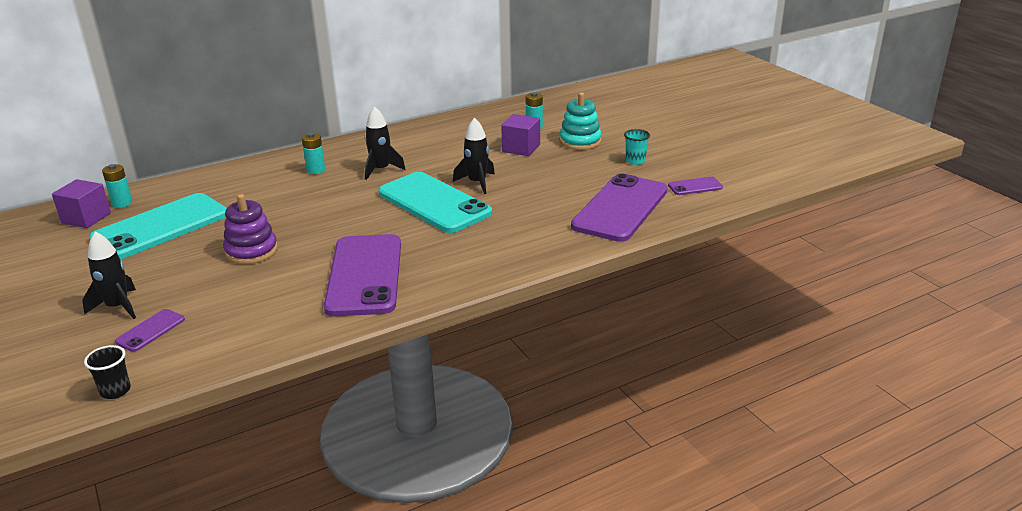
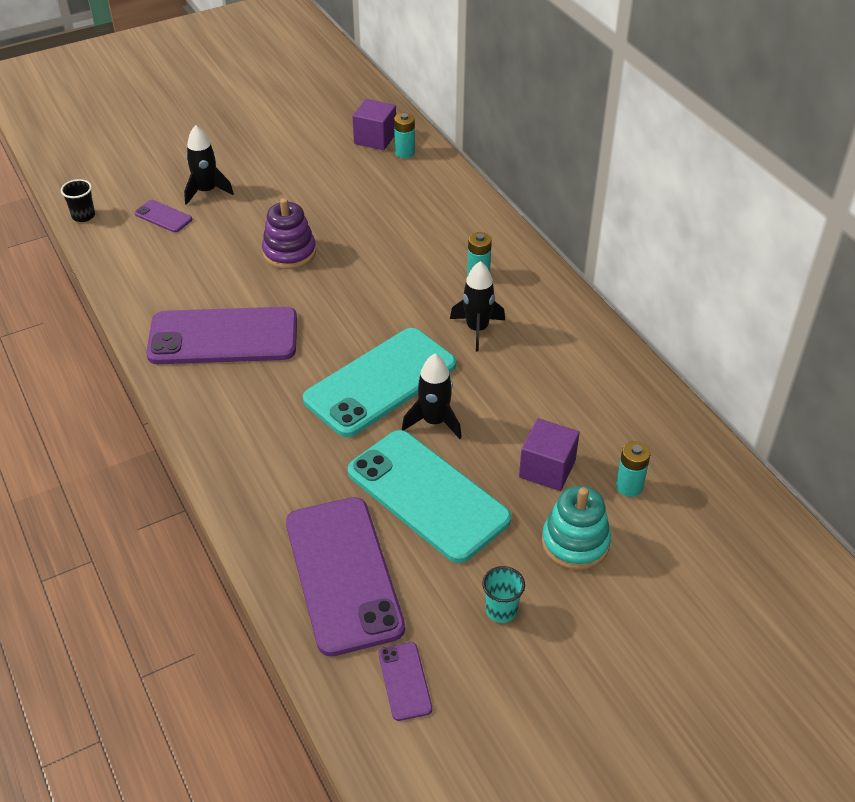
camera: 90 degrees right, 15 degrees up
(161, 227) = (350, 186): turquoise phone -> turquoise phone (427, 495)
(620, 208) = (343, 574): purple phone -> purple phone turned 45 degrees clockwise

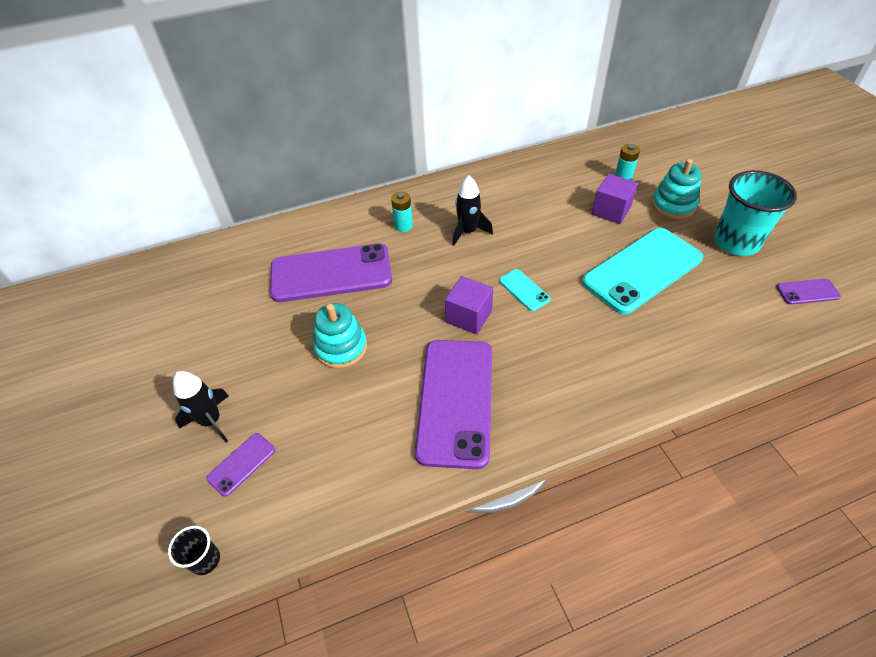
camera: 80 degrees left, 5 degrees up
(289, 252) = (341, 347): purple stacking toy -> turquoise stacking toy
(343, 574) = (725, 320): purple phone -> purple phone (331, 273)
(375, 138) = (186, 278): purple cube -> purple cube (469, 316)
(380, 382) = (524, 290): turquoise phone -> turquoise phone, size x0.43
(405, 152) = (219, 258): turquoise battery -> none
(434, 421) = (567, 262): black rocket -> none
(501, 610) = (736, 242): turquoise cup -> turquoise cup, size x2.13

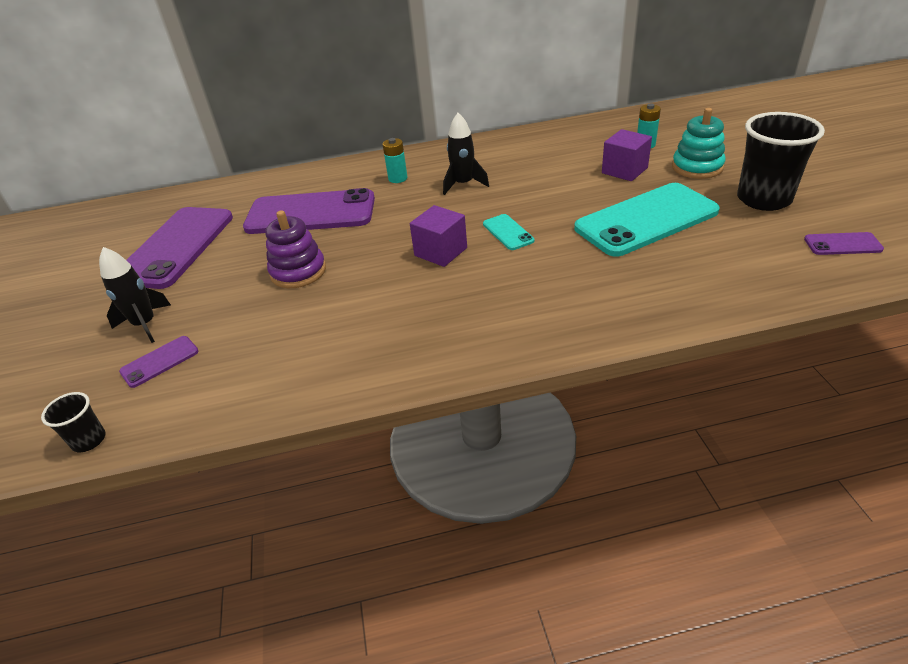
camera: 10 degrees right, 10 degrees down
(341, 347) = (298, 271): turquoise stacking toy -> purple stacking toy
(456, 401) = (402, 322): purple phone -> purple phone (177, 247)
(736, 242) = (763, 199): turquoise cup -> black cup

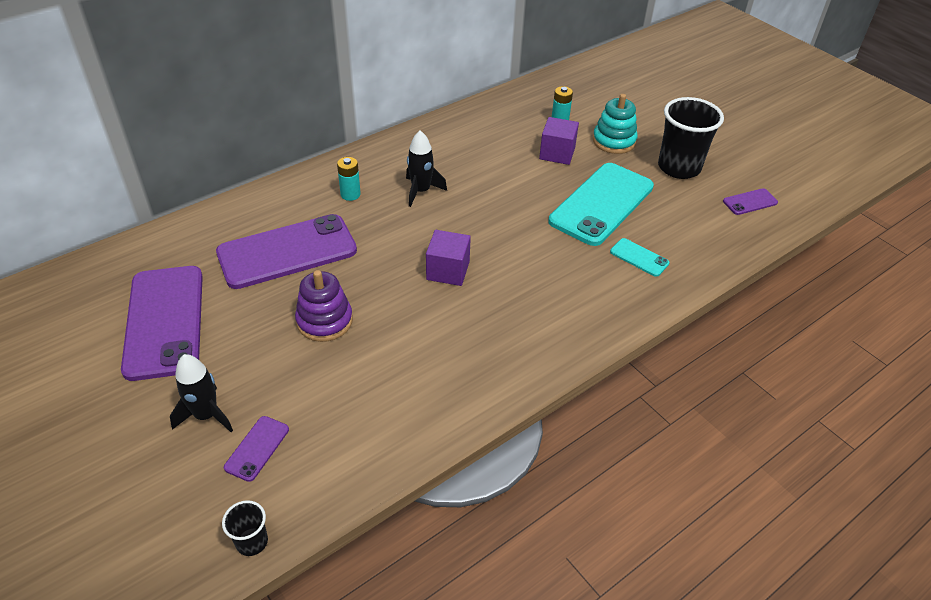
camera: 30 degrees left, 5 degrees up
(508, 232) = (495, 238): turquoise phone -> turquoise phone (639, 257)

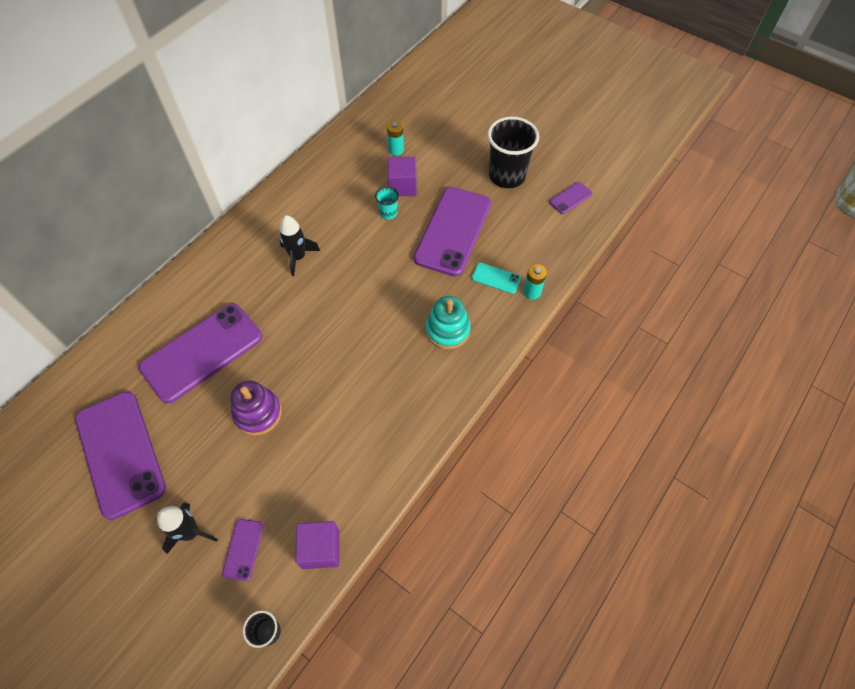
camera: 15 degrees left, 15 degrees up
(350, 194) = (237, 277): turquoise battery -> turquoise battery (532, 292)
(448, 271) = (345, 334): purple cube -> purple cube (320, 549)
(533, 173) = (388, 213): none -> turquoise cup
(602, 204) = (453, 231): turquoise phone -> purple phone
(614, 141) = (447, 160): turquoise stacking toy -> turquoise stacking toy (447, 330)

